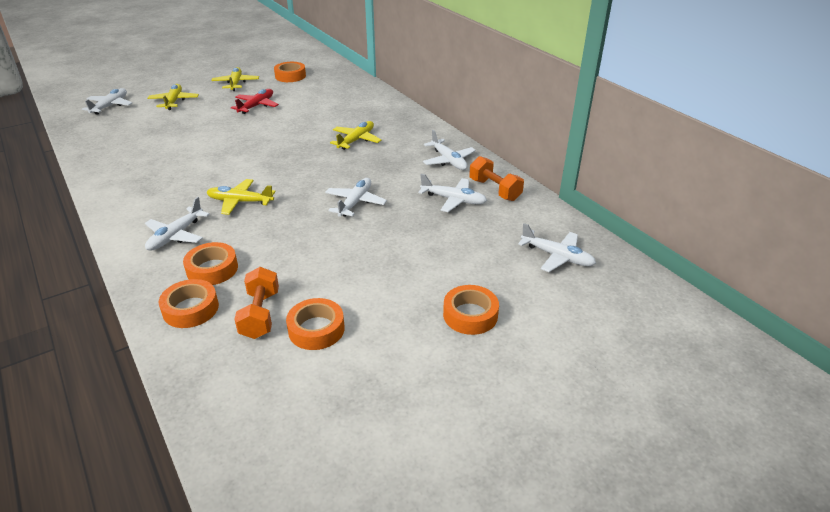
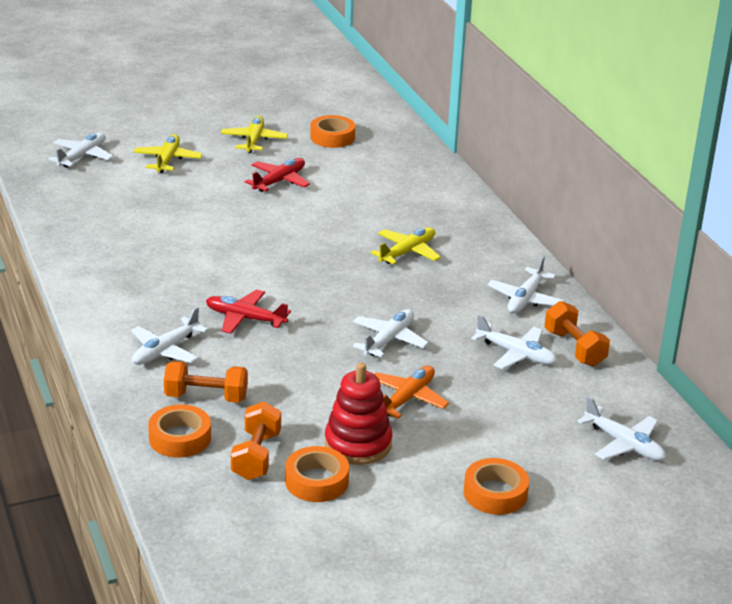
camera: 10 degrees right, 5 degrees down
(212, 269) = (206, 397): orange tape -> orange dumbbell
(240, 202) = (245, 318): yellow plane -> red plane
(346, 290) = (358, 444): none -> red stacking toy
(379, 246) = (407, 398): none -> orange plane
(448, 160) = (525, 299): white plane -> white plane turned 45 degrees clockwise

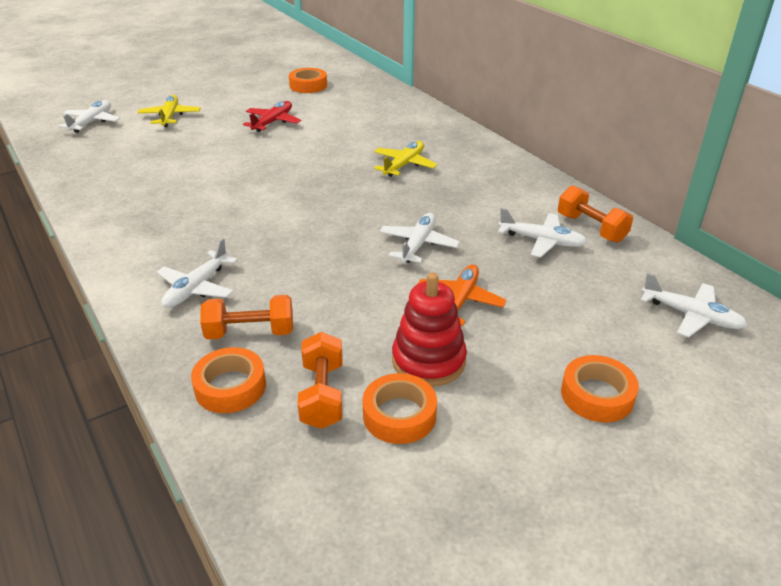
camera: 10 degrees left, 5 degrees up
(245, 318) = (272, 243): red plane -> none
(254, 140) = (243, 95): yellow plane -> none
(525, 299) = (525, 190): white plane -> none

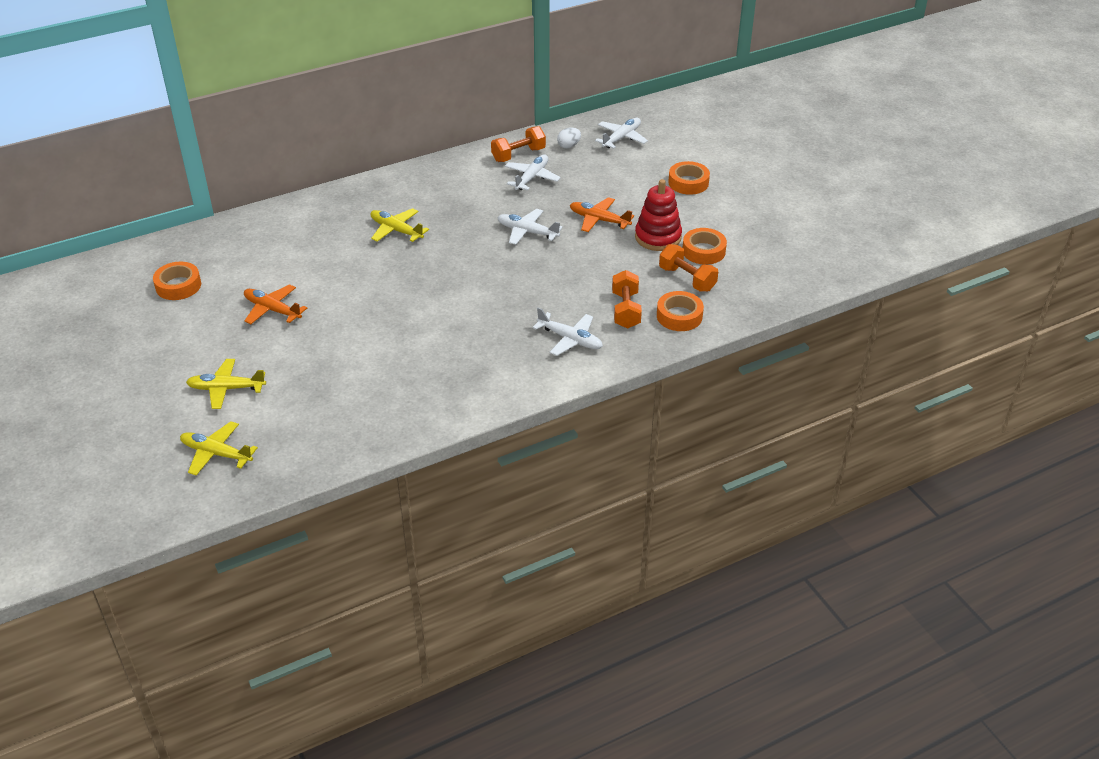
camera: 85 degrees left, 5 degrees up
(92, 122) = (216, 453): white plane -> yellow plane
(273, 122) = (272, 310): red plane -> orange plane
(322, 395) = (687, 279): orange dumbbell -> orange dumbbell turned 45 degrees clockwise
(637, 267) = (569, 146): none -> white egg

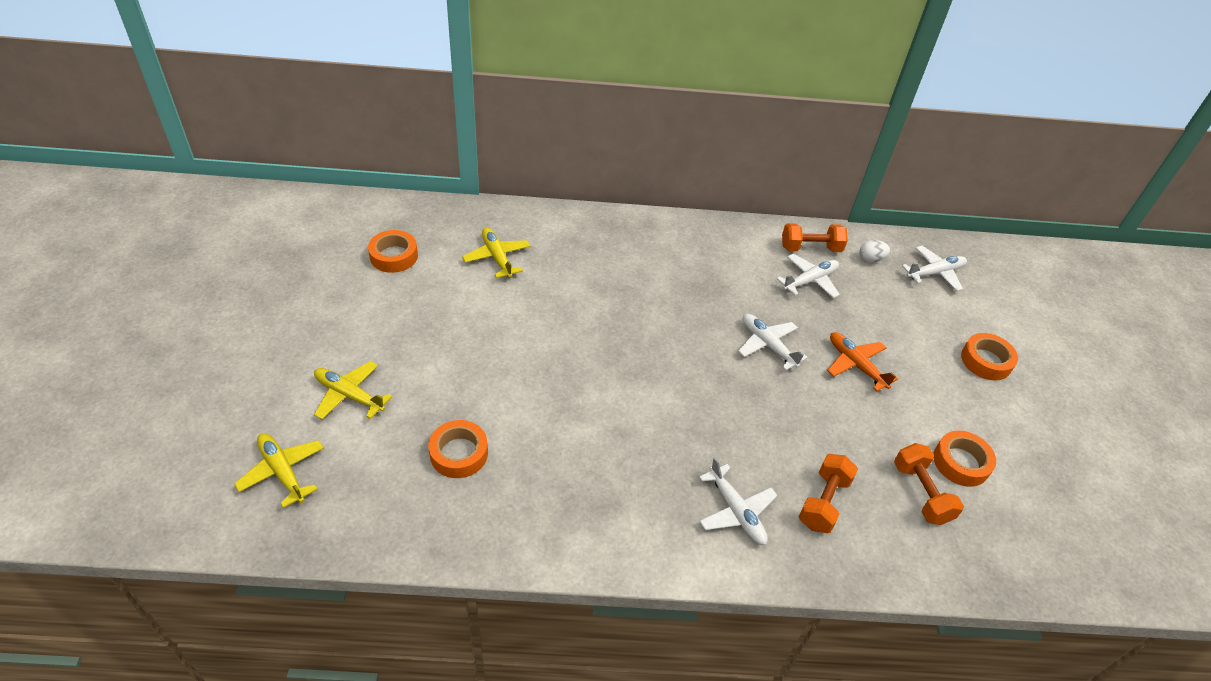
camera: 25 degrees right, 5 degrees up
(272, 310) = (456, 322): orange plane -> none
(396, 230) = (633, 284): yellow plane -> yellow plane (497, 257)
(658, 237) = (913, 418): red stacking toy -> none
(679, 316) = (885, 543): orange tape -> orange tape (459, 453)

